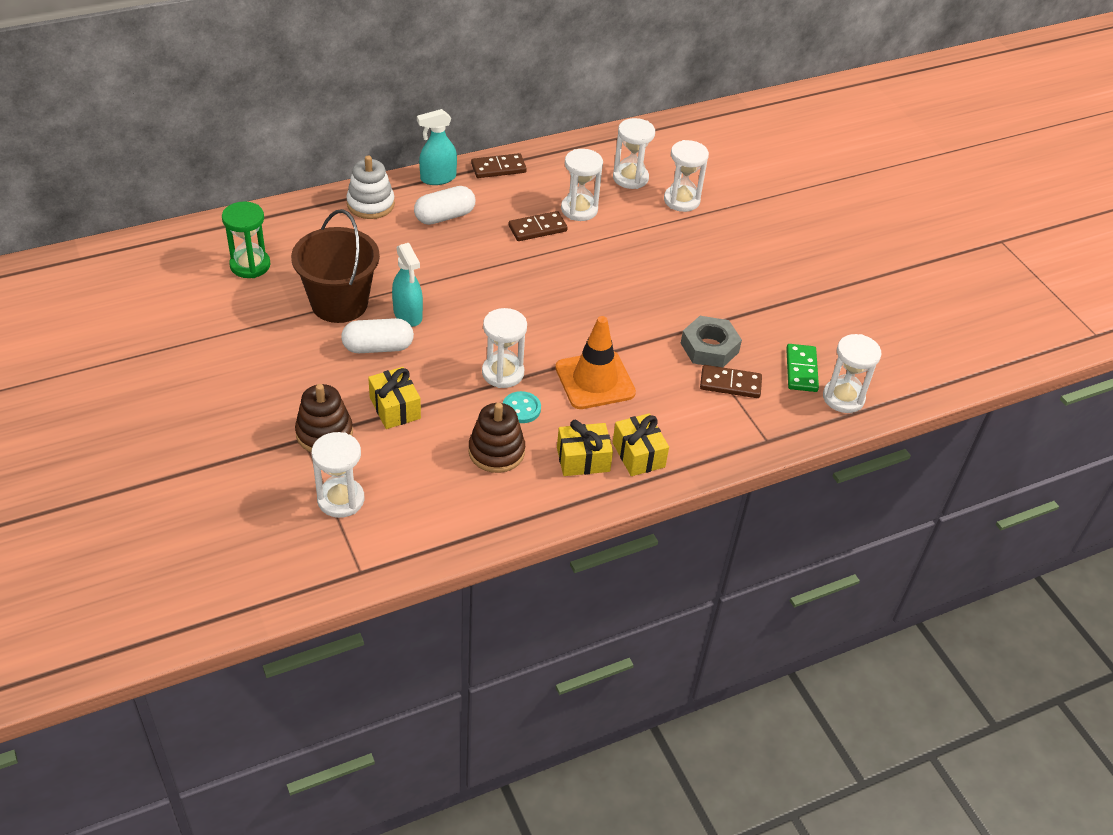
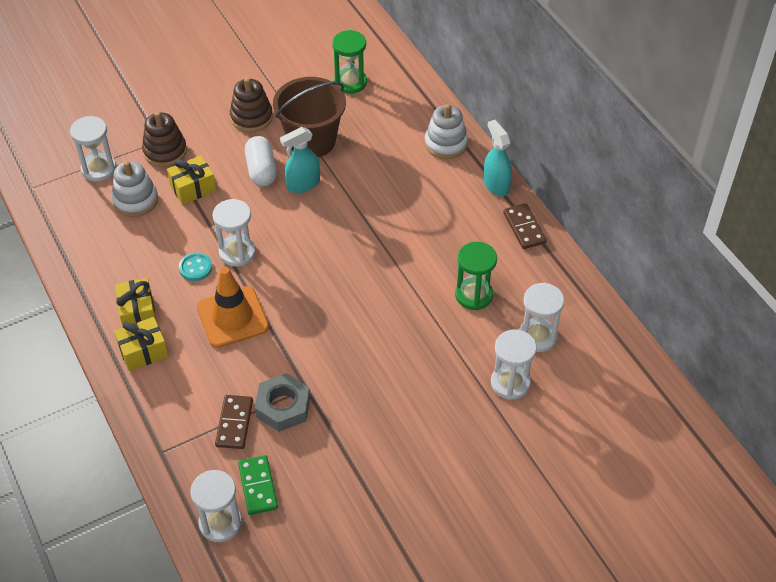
camera: 90 degrees right, 5 degrees up
(404, 462) = (135, 200): none -> white stacking toy
(444, 216) = (439, 195): white capsule -> none
(496, 451) = (147, 255): brown stacking toy -> brown stacking toy (251, 117)
(537, 229) = (436, 264): brown domino -> none
(579, 209) = (474, 295): white hourglass -> green hourglass
(801, 370) = (258, 486): green domino -> green domino turned 75 degrees clockwise

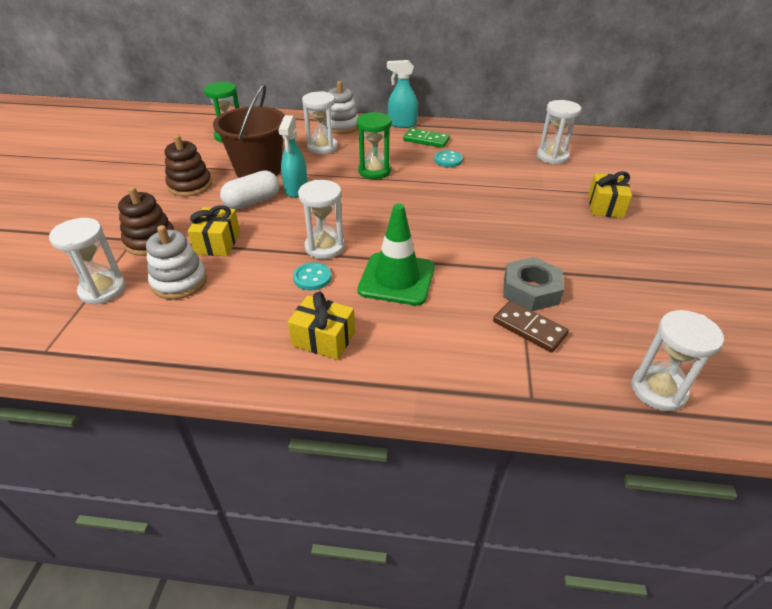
camera: 55 degrees left, 10 degrees down
(143, 352) = (380, 356): yellow gift -> yellow gift (605, 206)
(232, 317) = (397, 279): orange traffic cone -> green traffic cone
(258, 486) = (621, 343): green domino -> green domino (426, 140)
(261, 170) = (252, 202): white capsule -> white capsule turned 60 degrees counterclockwise
(451, 258) = (448, 160): none -> turquoise button
(474, 295) = (492, 164): green hourglass -> green hourglass (374, 171)
(510, 383) = (587, 180): white hourglass -> white hourglass (322, 147)
(524, 228) = (451, 129): brown domino -> none

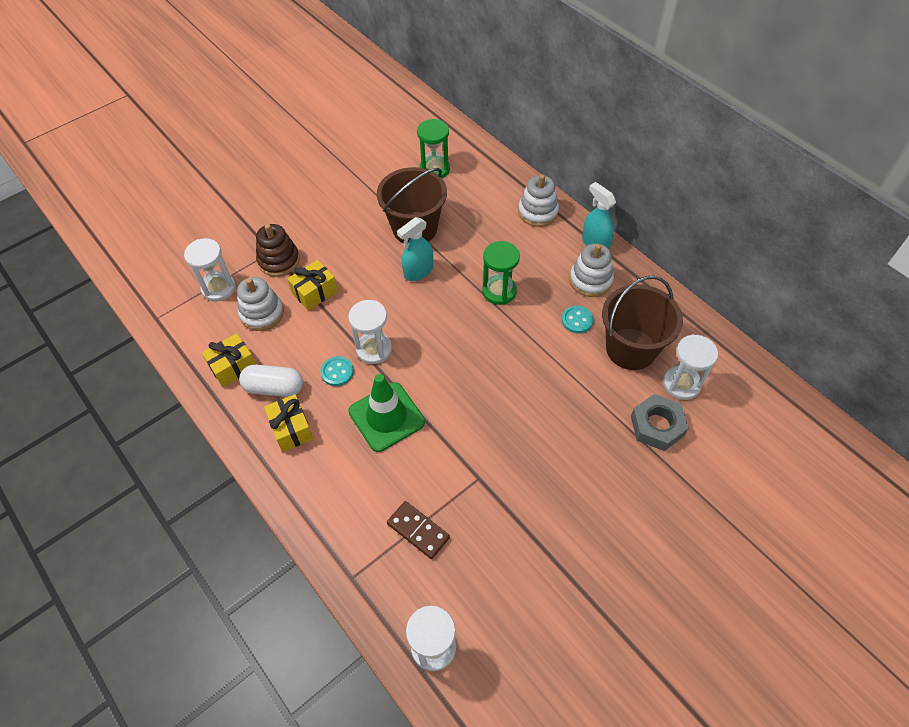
camera: 45 degrees right, 15 degrees up
(190, 185) = (352, 215): brown stacking toy -> none
(252, 202) = (375, 264): white capsule -> white capsule (274, 388)
(322, 147) = (491, 231): white hourglass -> none
(426, 140) = (590, 280): green domino -> white stacking toy
(500, 156) = (631, 349): none -> brown bucket
(529, 328) = (418, 531): brown domino -> brown domino turned 45 degrees counterclockwise
(531, 290) = (462, 503): grey nut -> grey nut (657, 426)
(605, 206) = (642, 476): yellow gift -> yellow gift (233, 367)

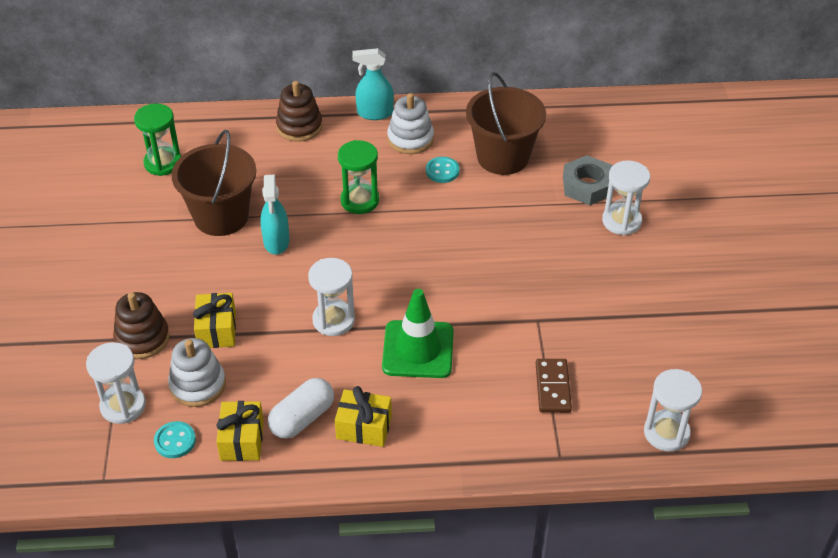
camera: 55 degrees left, 10 degrees down
(337, 372) = (332, 360): turquoise button -> turquoise button (175, 441)
(418, 531) = (553, 387): brown domino -> brown domino turned 75 degrees counterclockwise
(538, 212) = (299, 126): white stacking toy -> brown stacking toy
(681, 384) = (563, 149): white hourglass -> white hourglass (621, 221)

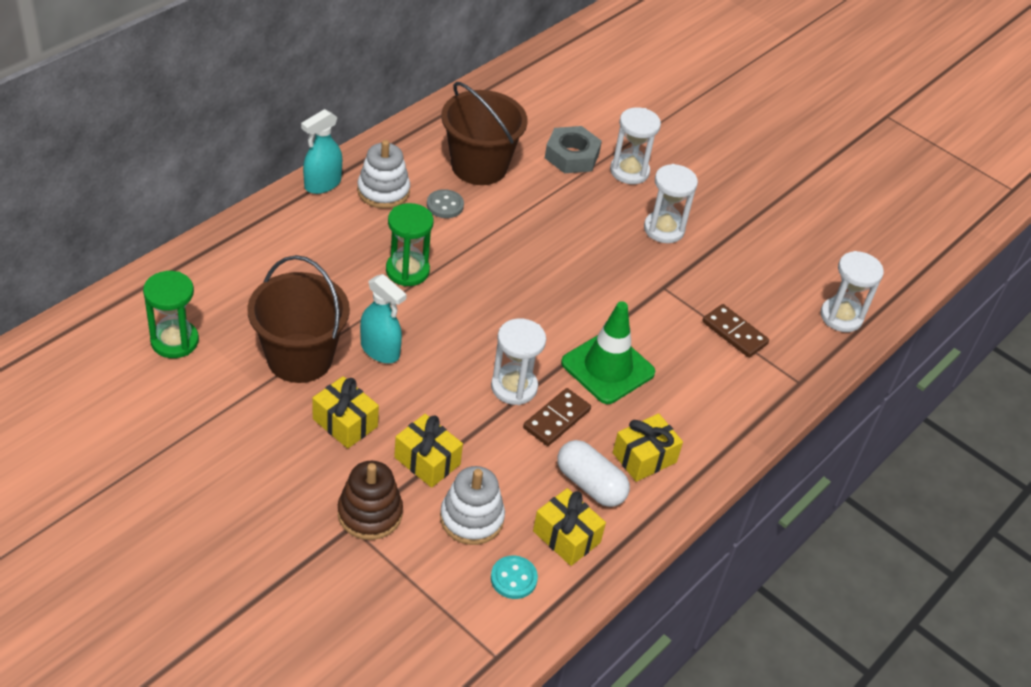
camera: 50 degrees left, 0 degrees up
(123, 406) = (430, 583): white hourglass -> white hourglass (664, 229)
(197, 273) = (345, 423): none -> yellow gift
(299, 126) = (267, 233): brown stacking toy -> none
(302, 418) = (590, 484): white capsule -> white capsule turned 45 degrees counterclockwise
(335, 360) = (556, 419): none -> brown domino
(442, 171) = (445, 205): turquoise button -> grey button

